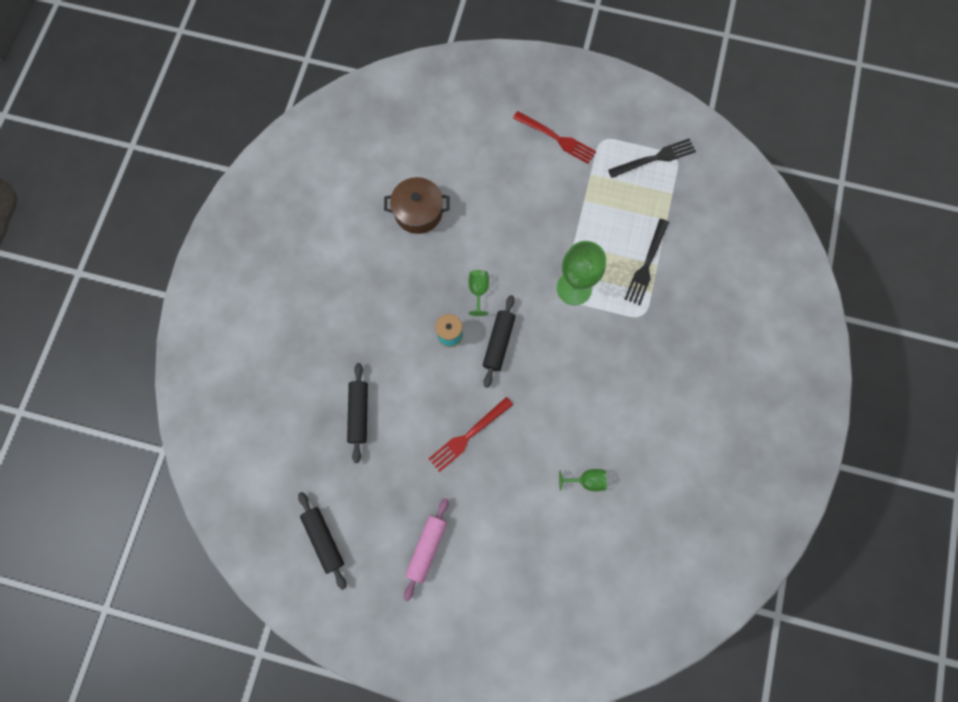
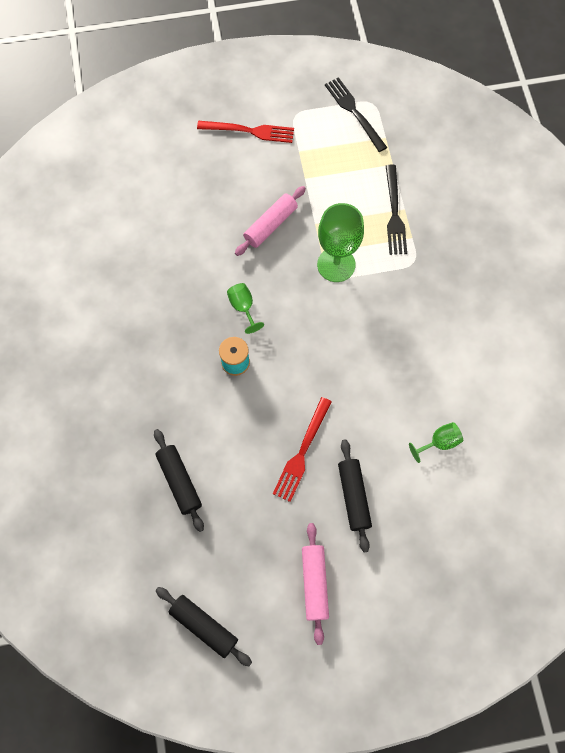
camera: 25 degrees left, 5 degrees down
(418, 212) = (145, 257): brown pot -> none
(498, 343) = (288, 348): black rolling pin -> black rolling pin (353, 496)
(535, 229) = (270, 225): none -> pink rolling pin
(655, 158) = (353, 112): black fork -> black fork turned 75 degrees counterclockwise

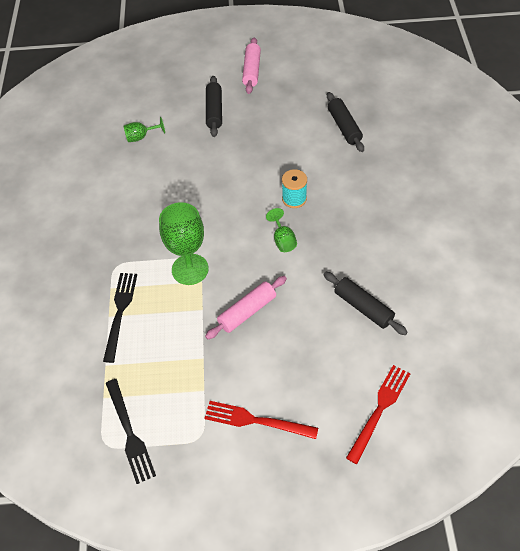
camera: 170 degrees left, 15 degrees down
(204, 626) = (329, 56): black rolling pin -> black rolling pin (363, 307)
(302, 453) = (248, 137): red fork -> red fork (380, 409)

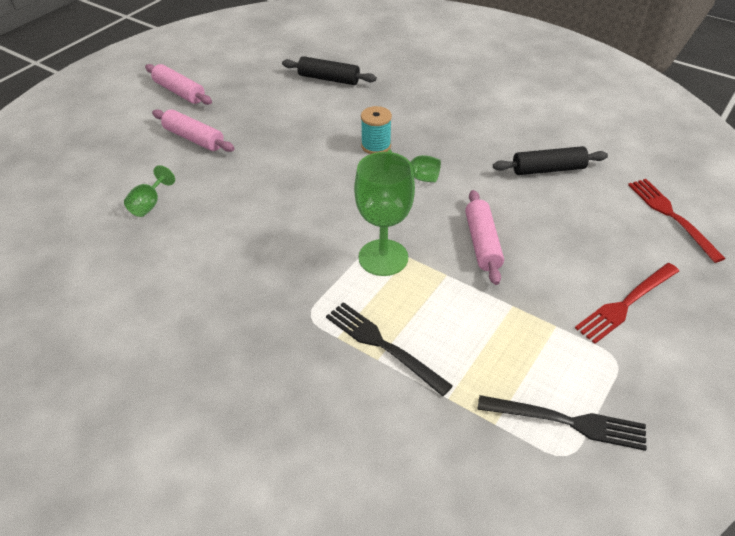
camera: 55 degrees left, 10 degrees down
(214, 111) = (194, 138): black rolling pin -> pink rolling pin

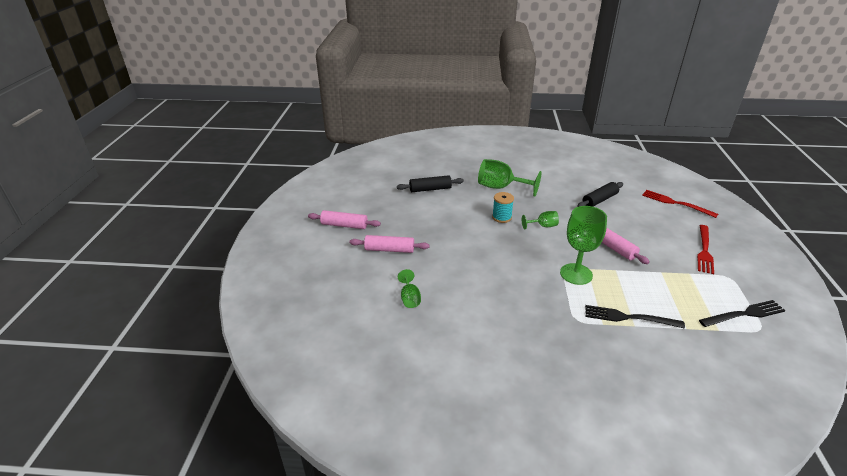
camera: 30 degrees left, 10 degrees down
(424, 105) = (501, 187): none -> green goblet

